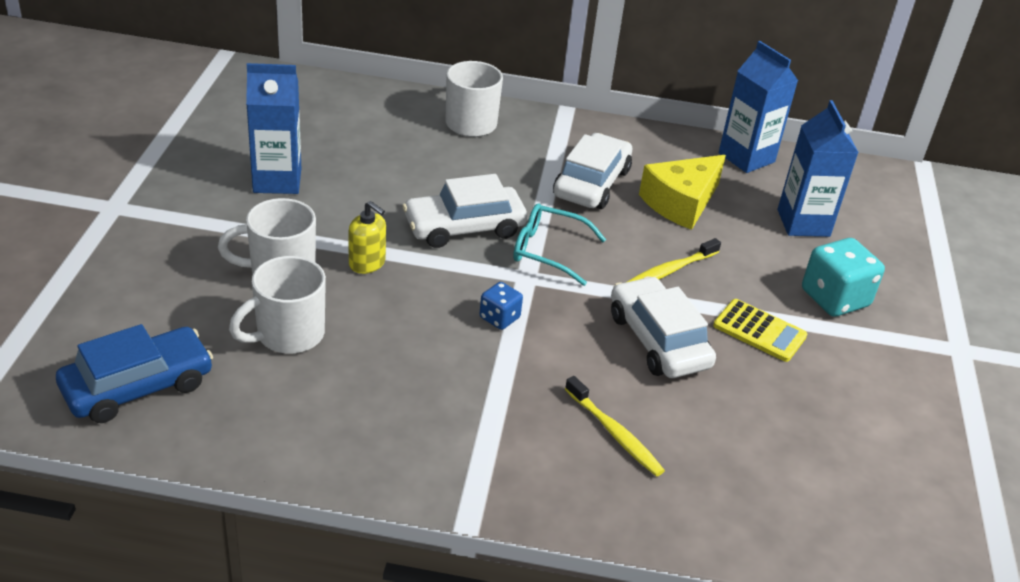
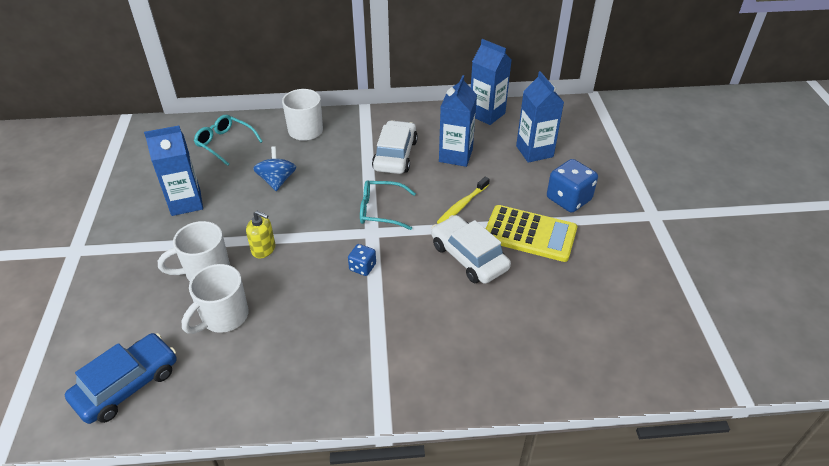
camera: 10 degrees left, 5 degrees up
(352, 116) = (225, 143): none -> turquoise glasses
(411, 180) = (277, 181): none -> blue spinning top
(464, 227) = (321, 206): white car -> none
(615, 433) = (460, 332): yellow toothbrush -> none
(681, 203) = (455, 155): yellow cheese -> blue carton
(759, 331) = (529, 234): yellow calculator -> yellow calculator, size x1.58
(834, 298) = (568, 199): turquoise dice -> blue dice

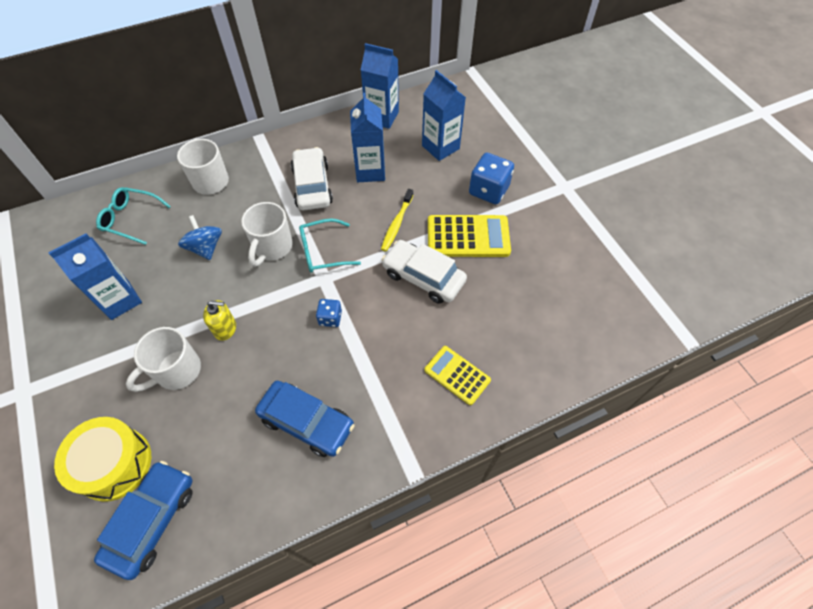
camera: 20 degrees left, 15 degrees up
(119, 329) = (114, 464): none -> yellow drum
(223, 317) = (217, 415): white mug -> white mug (272, 247)
(300, 348) = (306, 422): none -> blue car
(465, 352) = (457, 375): none -> yellow calculator

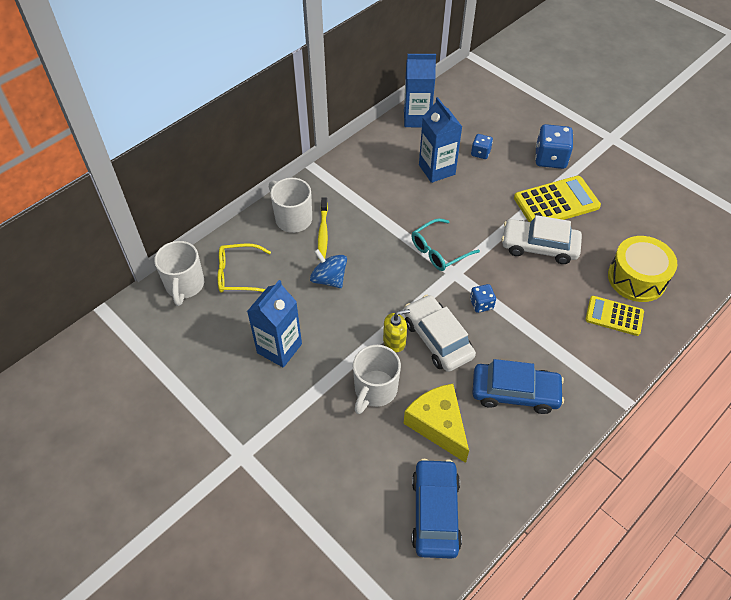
camera: 20 degrees left, 5 degrees down
(114, 464) = (371, 482): yellow drum -> yellow drum (636, 278)
(131, 219) = (238, 274): turquoise glasses -> yellow glasses
(212, 429) = (438, 425): none -> yellow cheese
(272, 247) = (391, 261): white mug -> white mug (184, 286)
(312, 186) = (392, 197): white car -> white car (437, 339)
(397, 224) = (489, 209): yellow toothbrush -> yellow toothbrush (323, 232)
(422, 166) = (480, 153): none -> blue dice
(440, 147) = (486, 132): blue carton -> none

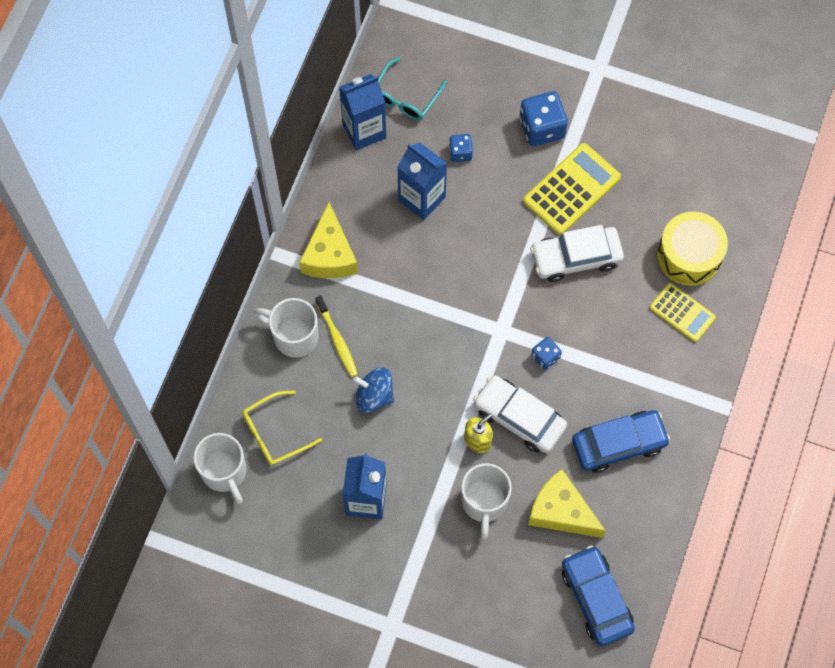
camera: 25 degrees left, 15 degrees up
(349, 179) = (329, 254): none -> yellow cheese
(439, 251) = (473, 309): turquoise glasses -> turquoise glasses (405, 97)
(614, 316) = (682, 313): yellow calculator -> yellow calculator turned 135 degrees counterclockwise

